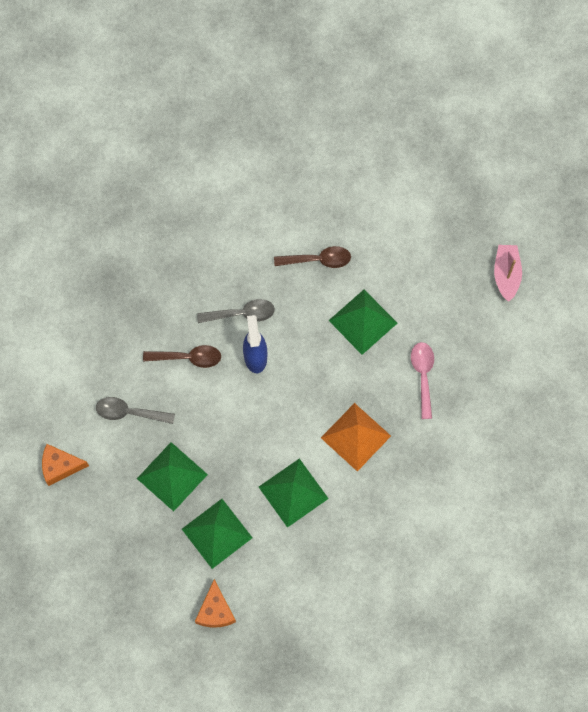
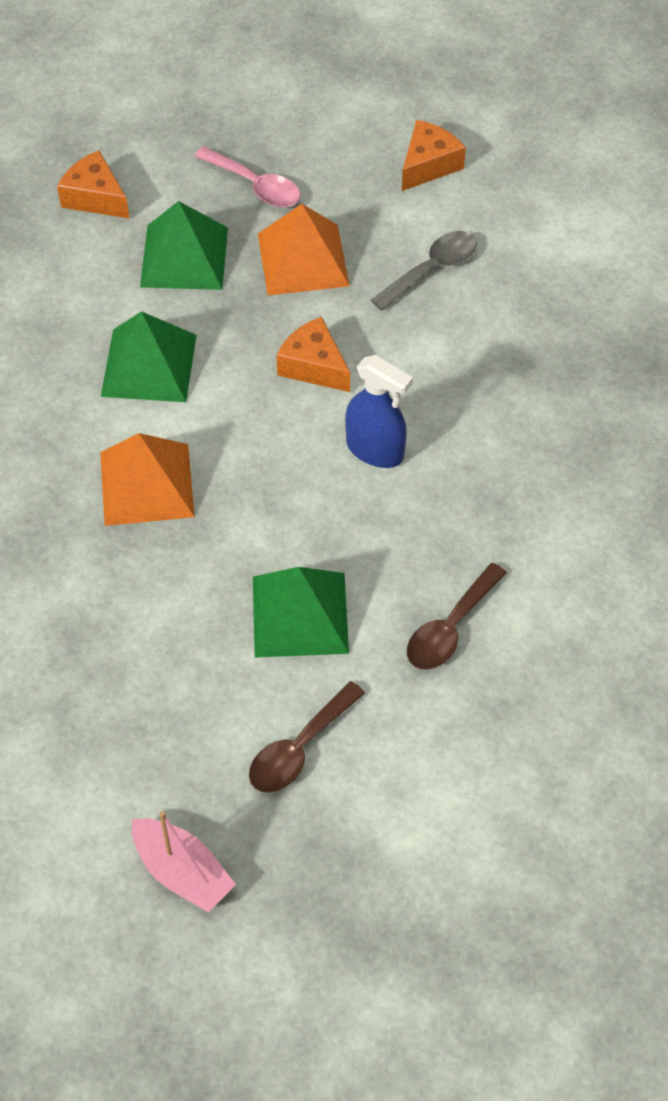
camera: 130 degrees right, 15 degrees down
(172, 476) = (303, 259): green pyramid -> orange pyramid
(188, 357) = (447, 376): brown spoon -> brown spoon (299, 748)
(231, 419) = (313, 366): none -> orange cheese
(242, 314) = (453, 477): grey spoon -> none
(423, 375) = (145, 629): pink spoon -> pink spoon (255, 186)

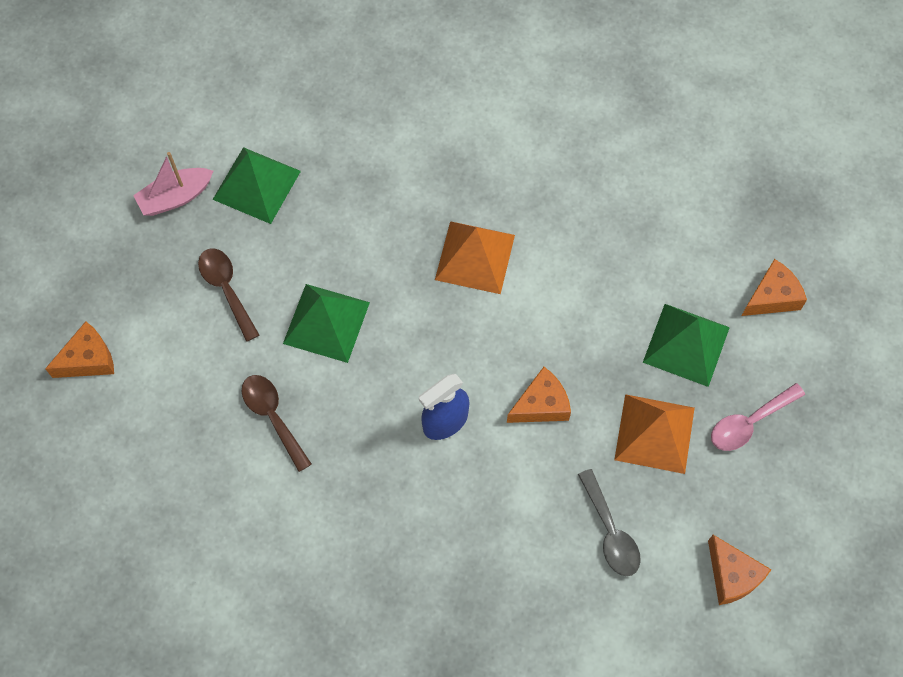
camera: 110 degrees right, 10 degrees up
(149, 365) = (584, 288): green pyramid -> green pyramid (257, 185)
(471, 880) = (88, 359): none -> orange cheese

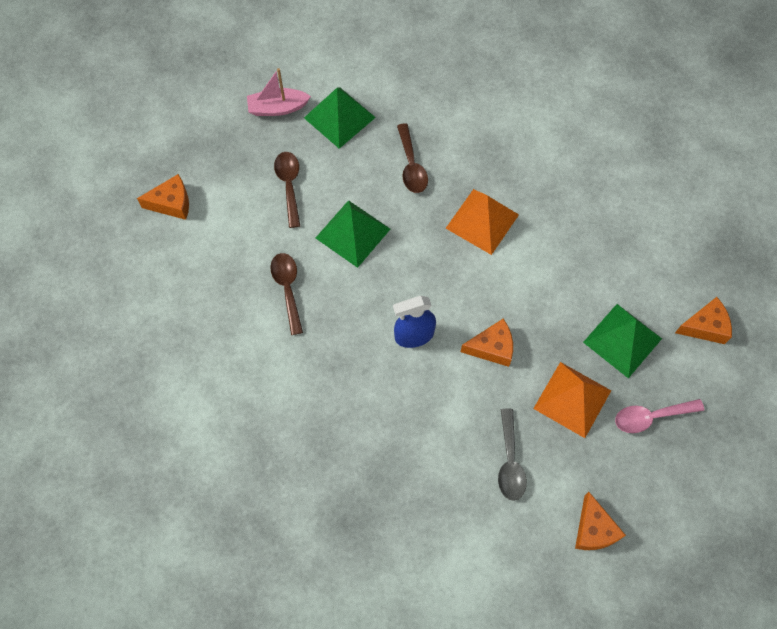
camera: 20 degrees right, 0 degrees up
(366, 217) = (411, 166): none -> brown spoon

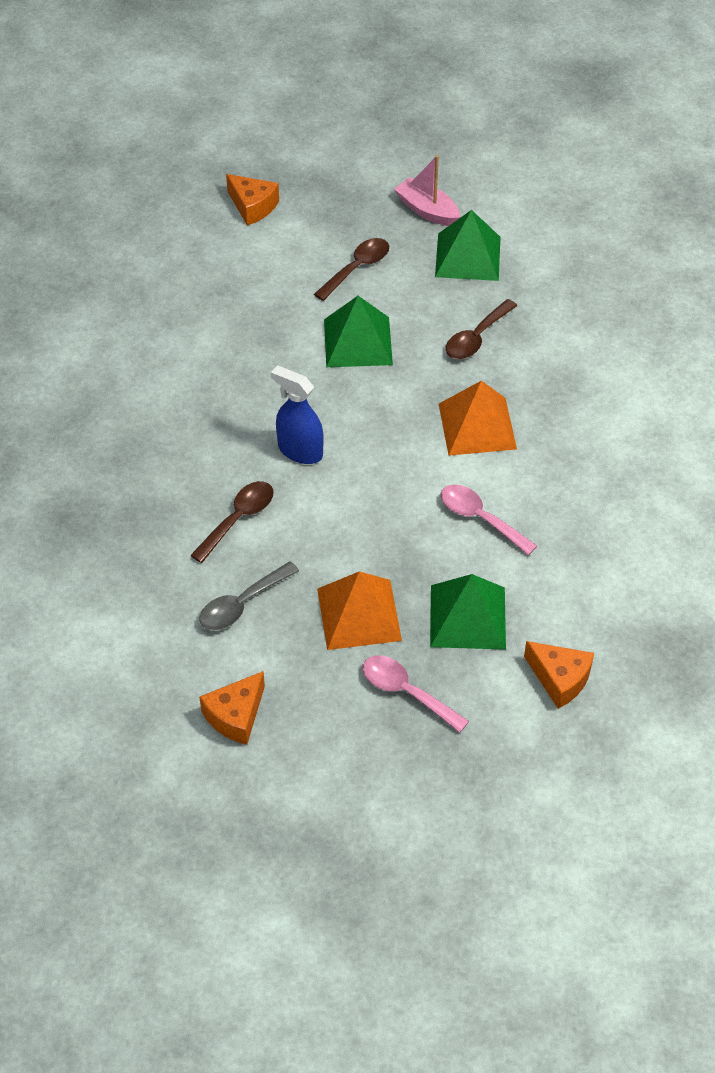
camera: 50 degrees right, 15 degrees down
(287, 289) = (252, 333): brown spoon -> brown spoon (238, 519)
(492, 348) = (349, 517): orange cheese -> none
(554, 276) = (480, 518): none -> pink spoon

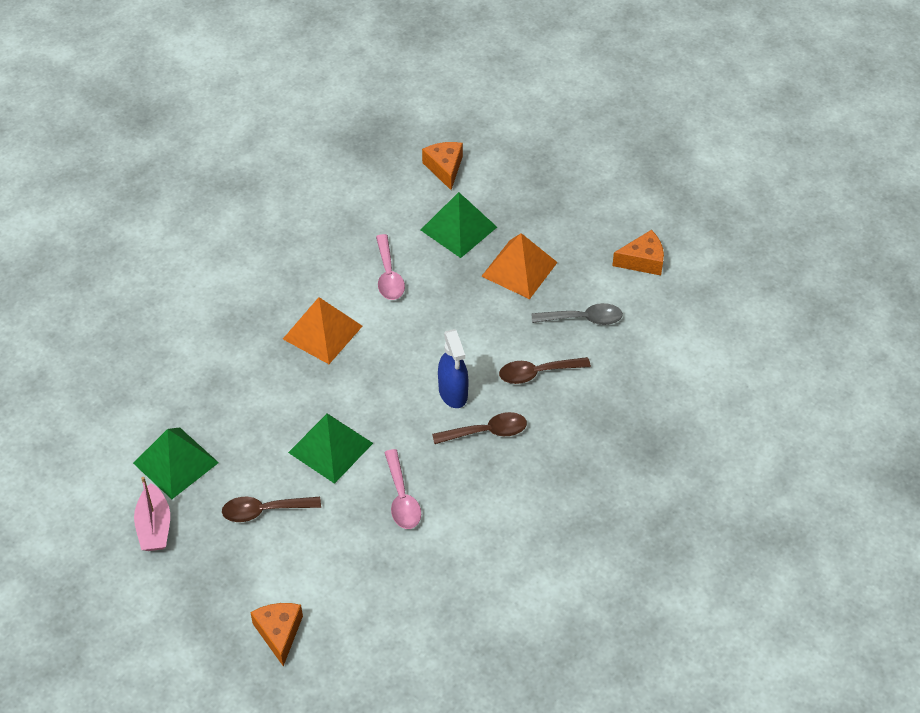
camera: 140 degrees left, 0 degrees up
(406, 692) = (535, 213): pink spoon -> pink spoon (402, 498)
(476, 338) = (248, 393): brown spoon -> brown spoon (487, 432)

